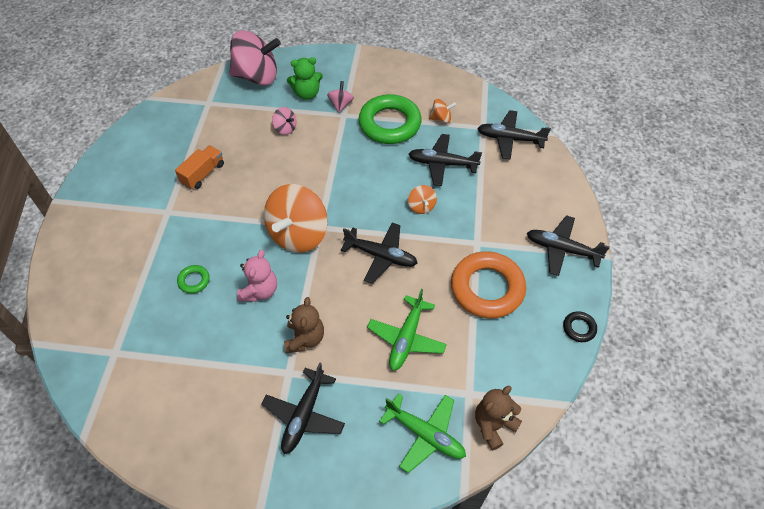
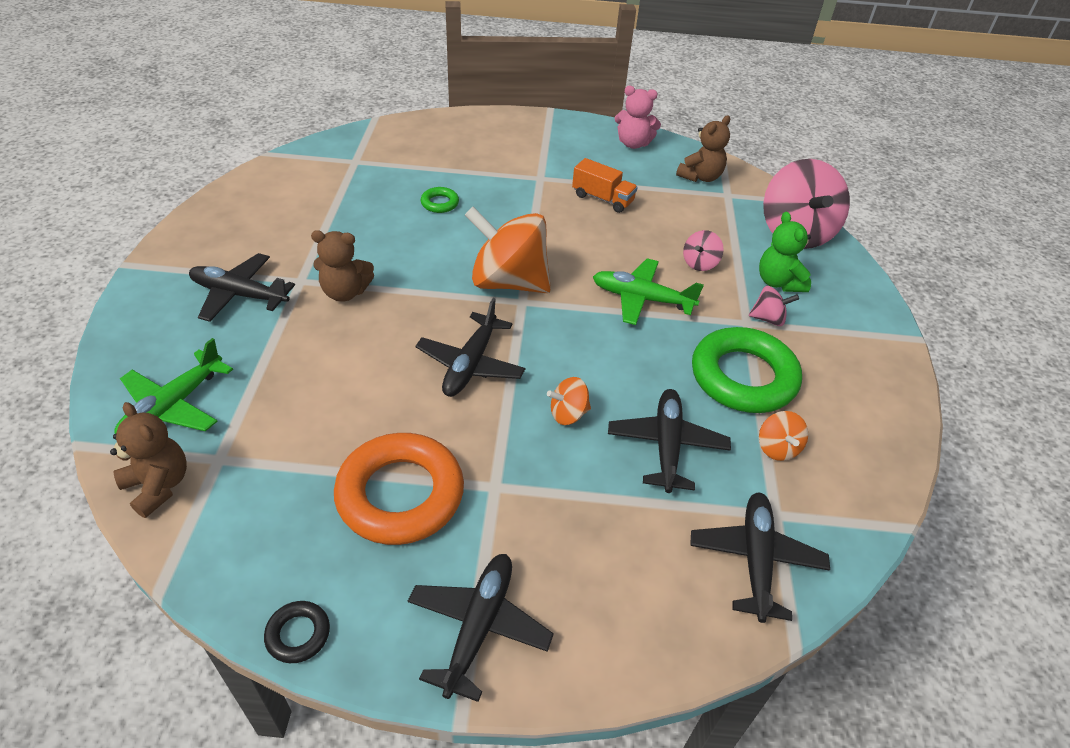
camera: 85 degrees right, 10 degrees down
(183, 114) = (700, 177): none -> brown teddy bear
(260, 291) = (421, 253): pink teddy bear -> pink teddy bear (633, 144)
(406, 338) = (325, 390): green plane -> green plane (641, 299)

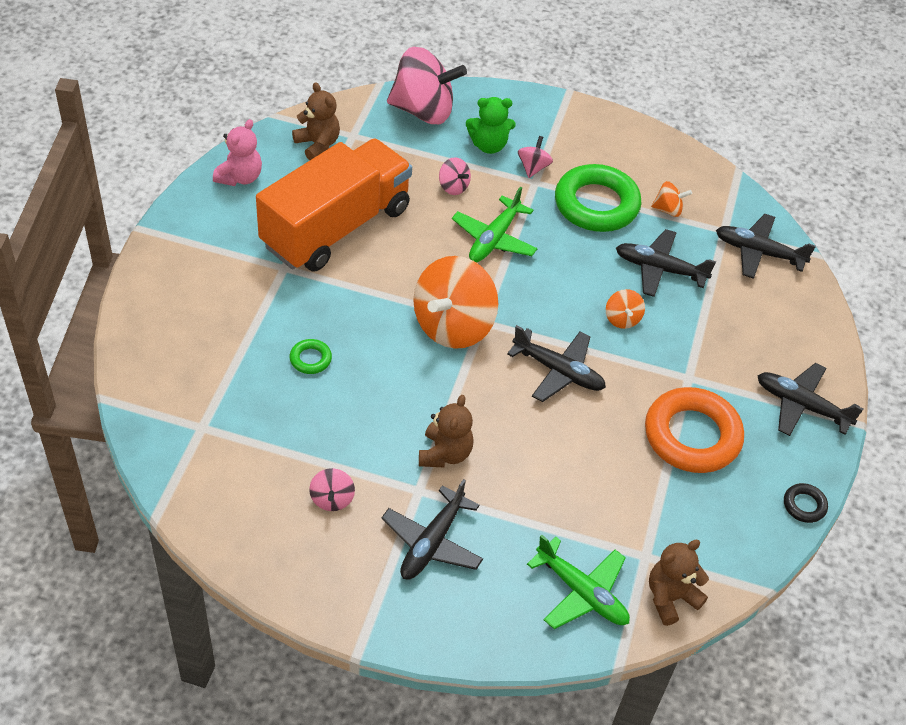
camera: 80 degrees left, 5 degrees up
(287, 232) = (332, 499): none -> pink spinning top
(602, 199) = (336, 227): orange truck -> orange truck, size x2.45

